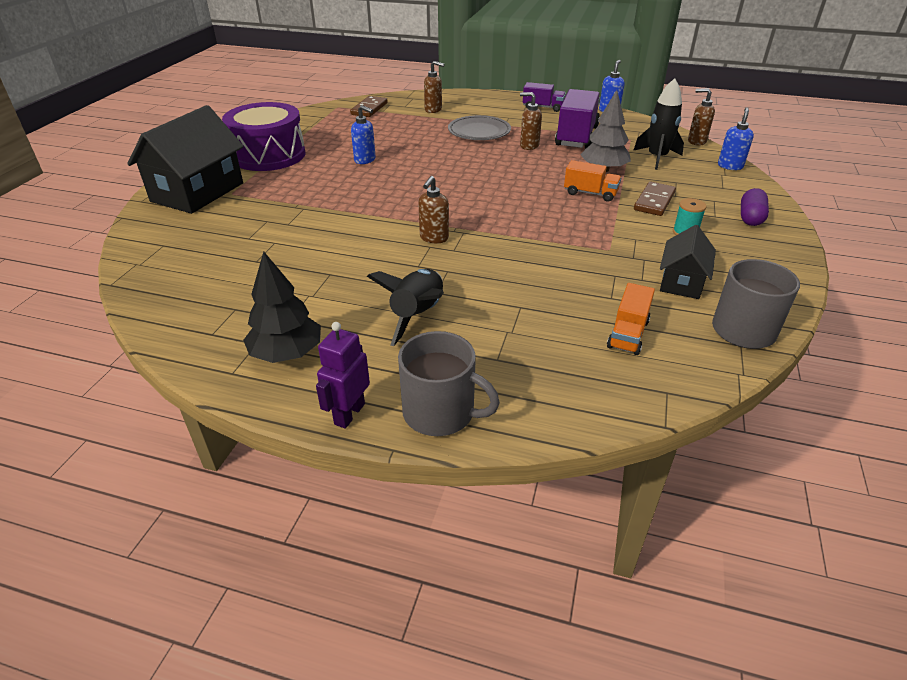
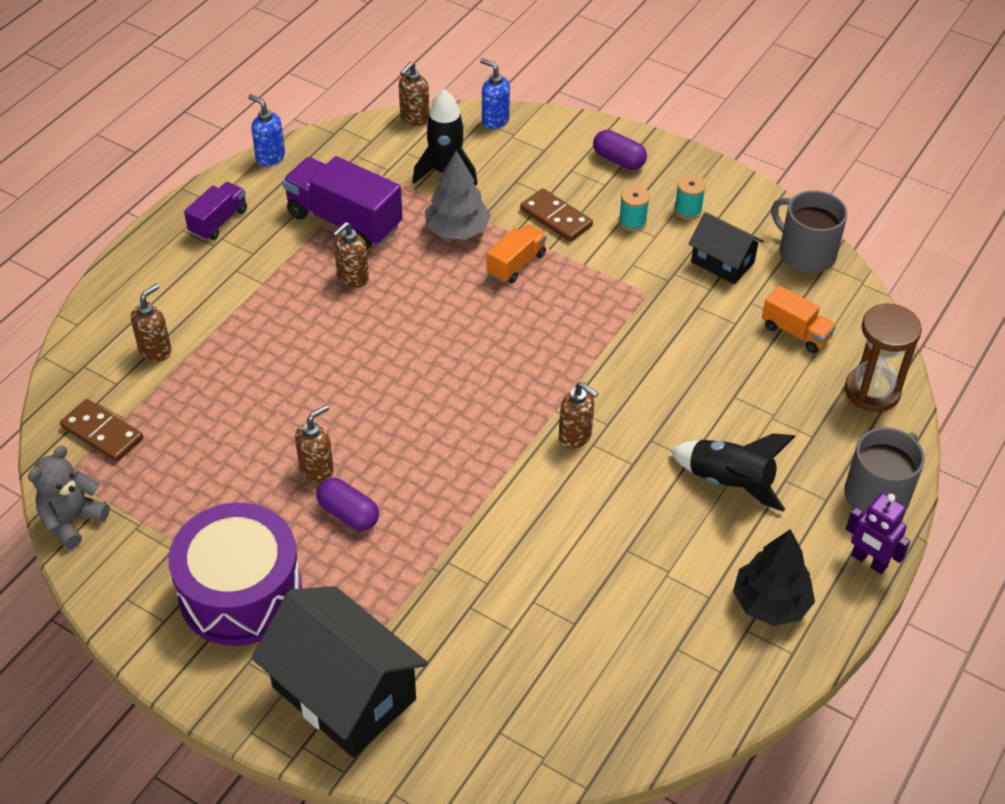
camera: 75 degrees left, 10 degrees up
(309, 112) = (72, 520): none -> grey teddy bear
(334, 173) = (348, 514): none -> purple capsule
(365, 160) = (317, 470): blue soap dispenser -> brown soap dispenser
(479, 131) = (274, 317): grey plate -> none
(583, 395) = (872, 391): none -> brown hourglass
(728, 256) = (688, 210): none -> turquoise spool

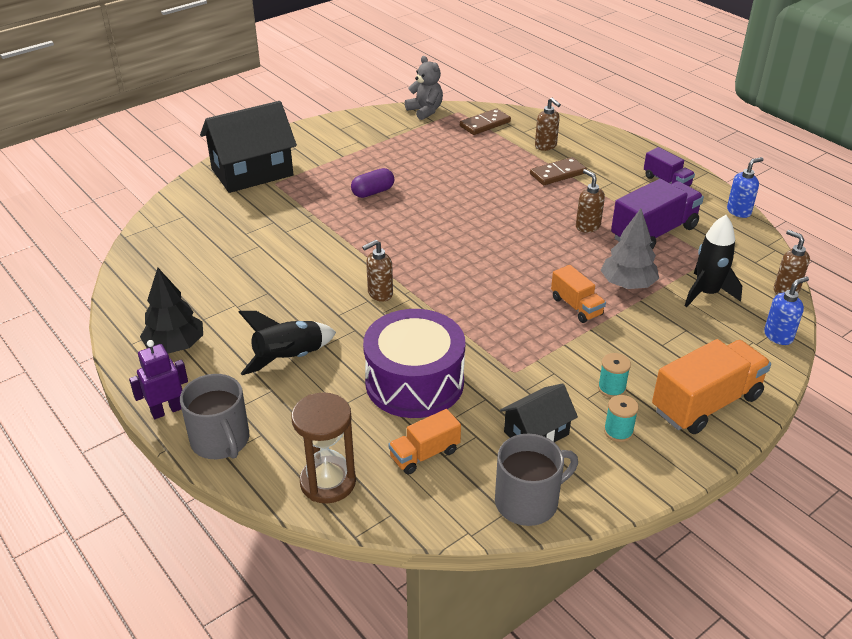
camera: 110 degrees right, 10 degrees down
(240, 592) = (341, 151): purple drum -> purple drum (414, 382)
(317, 470) = (414, 187): brown soap dispenser -> none
(556, 218) = (629, 342): brown domino -> brown domino (558, 174)
(618, 160) = (706, 403): purple capsule -> orange truck

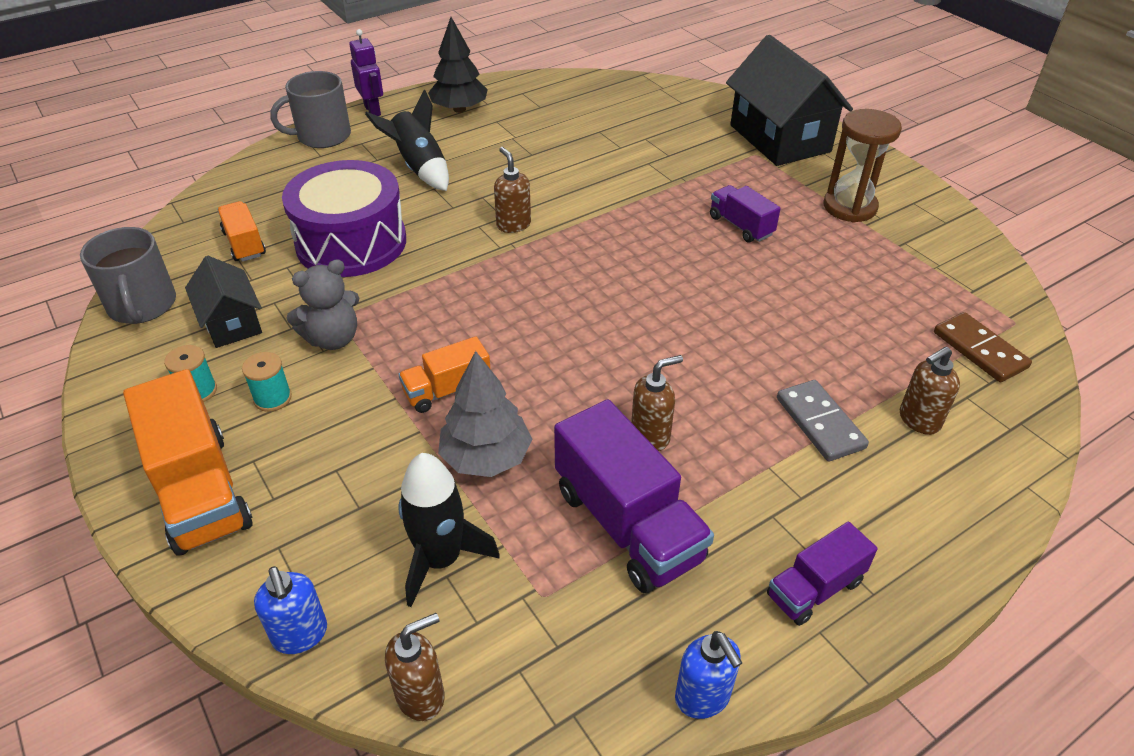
camera: 95 degrees right, 5 degrees up
(328, 482) = (242, 189): brown hourglass -> brown hourglass (849, 207)
(373, 192) = (741, 226): purple capsule -> purple truck
(425, 111) = (1003, 285): grey teddy bear -> grey teddy bear (333, 339)
(558, 174) = (819, 423): brown domino -> grey domino

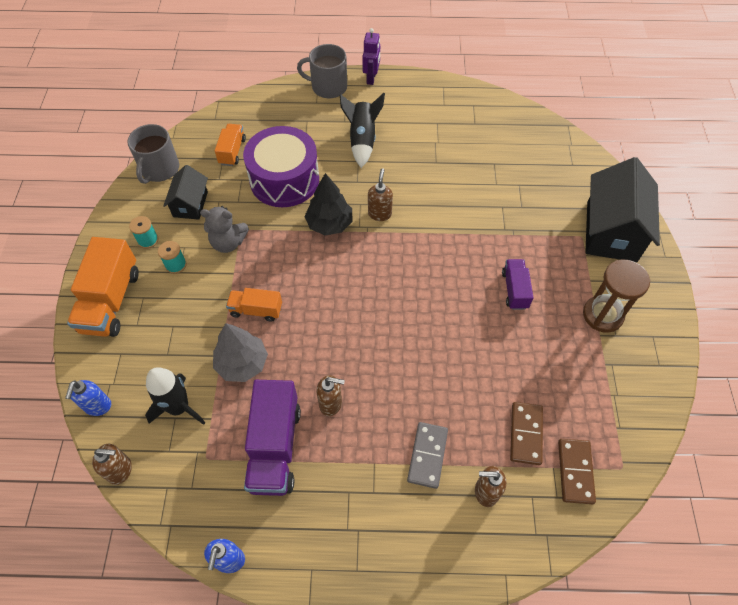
camera: 35 degrees right, 15 degrees up
(459, 109) = (422, 102): black tree -> black tree (329, 224)
(815, 588) = (330, 546): purple truck -> none
(895, 344) = (525, 434): none -> brown domino

